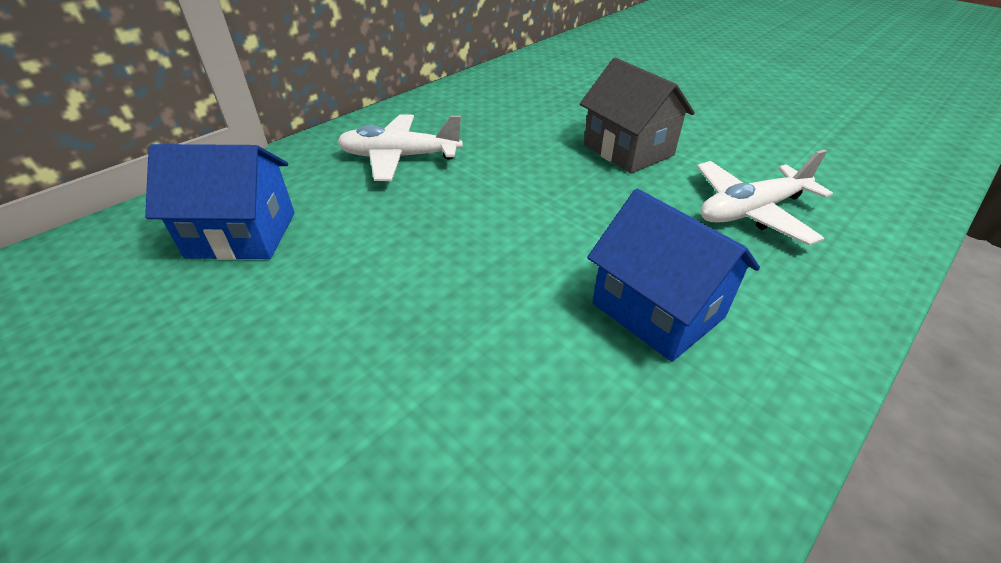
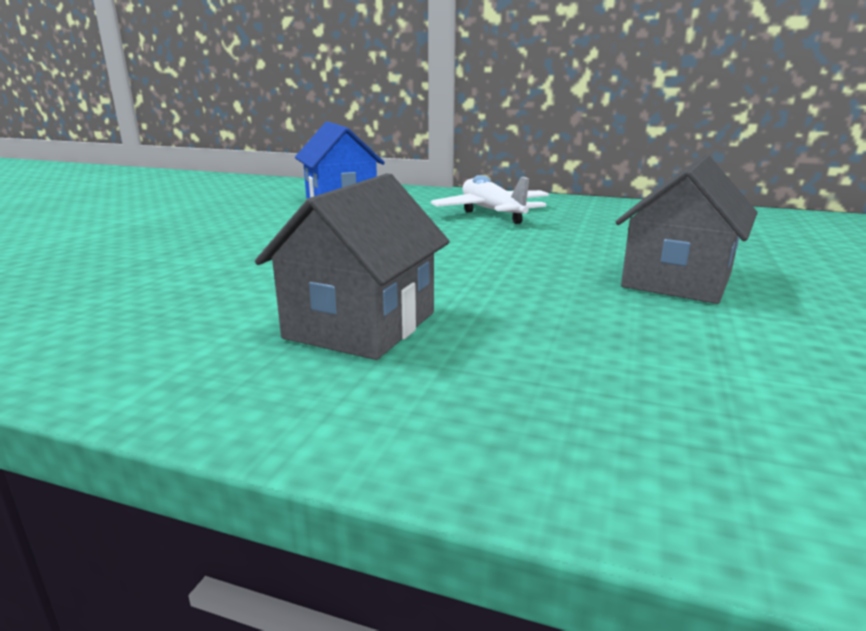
camera: 65 degrees right, 20 degrees down
(657, 310) = (361, 325): blue house -> grey house
(751, 211) = (654, 364): white plane -> none

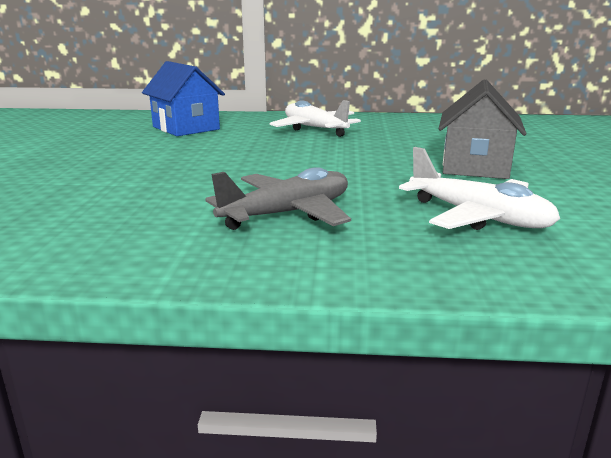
camera: 15 degrees left, 0 degrees up
(361, 325) = (288, 214): grey house -> grey plane
(629, 361) = (478, 217): none -> white plane

